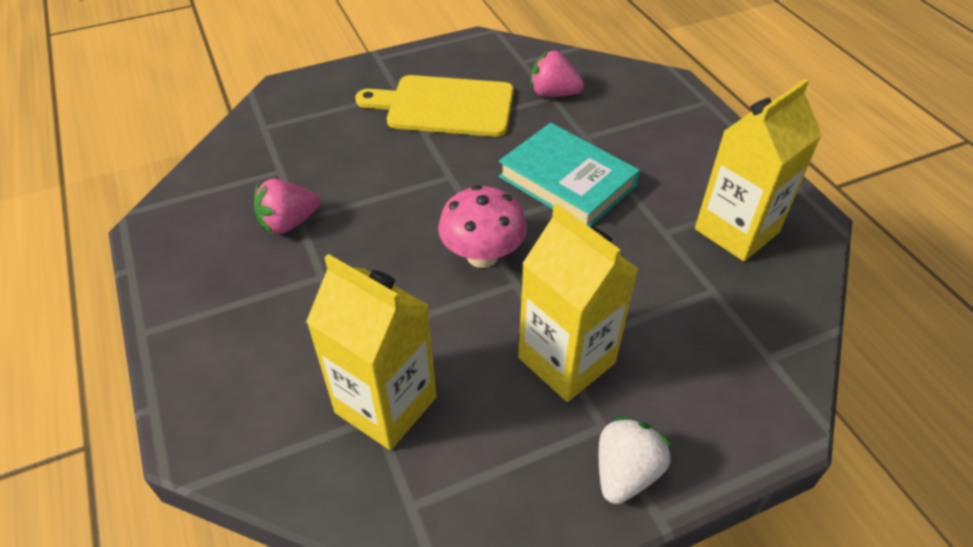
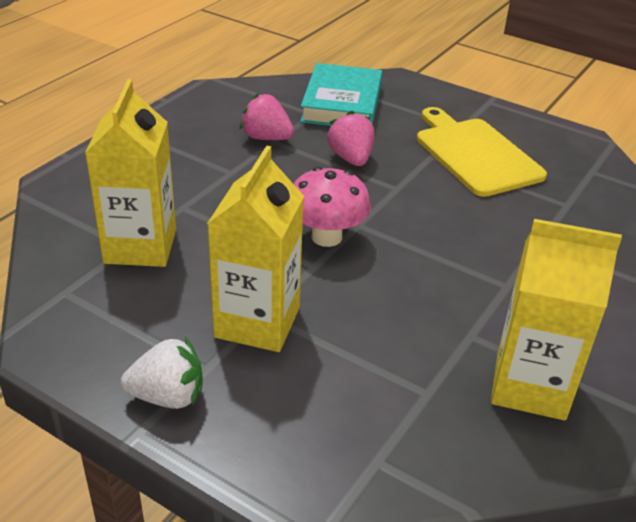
camera: 55 degrees right, 10 degrees down
(553, 94) = (572, 203): pink strawberry -> pink strawberry (351, 158)
(567, 181) = (466, 251): turquoise book -> turquoise book (342, 103)

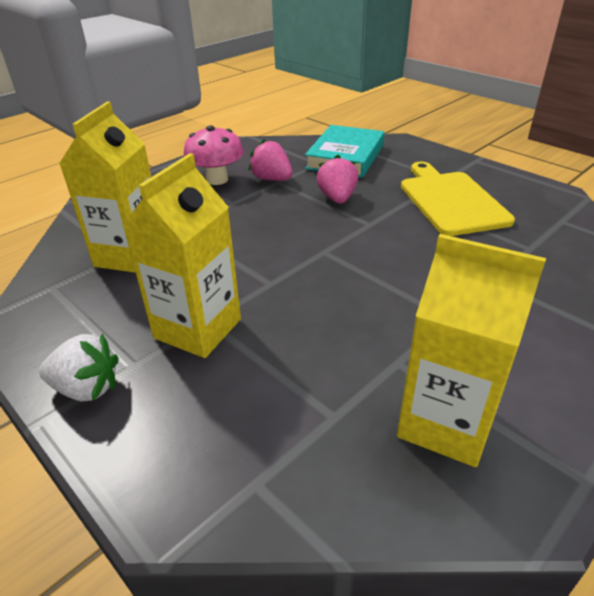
camera: 15 degrees right, 0 degrees up
(326, 237) = (291, 260): pink mushroom -> pink mushroom (217, 179)

